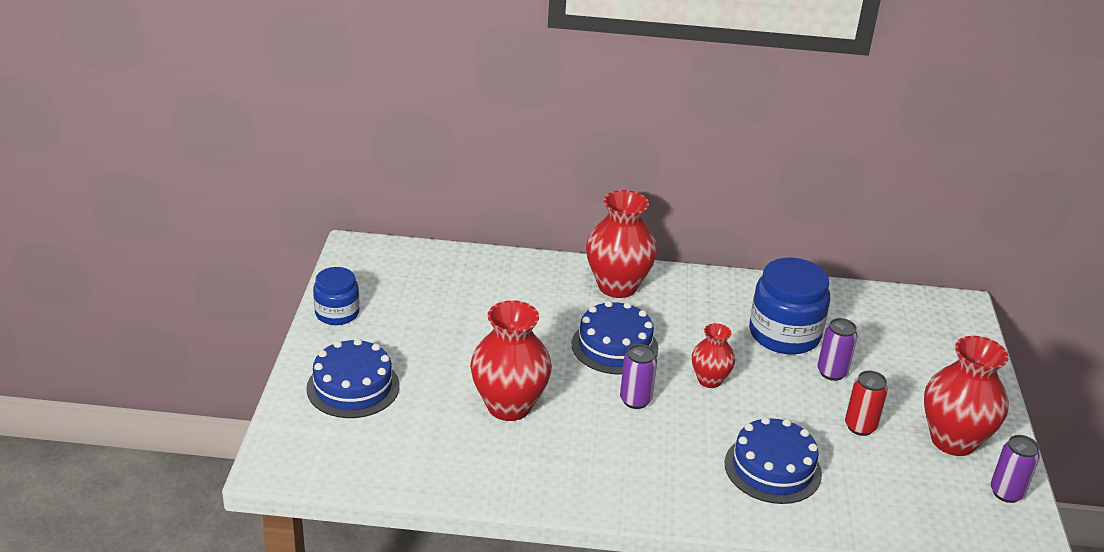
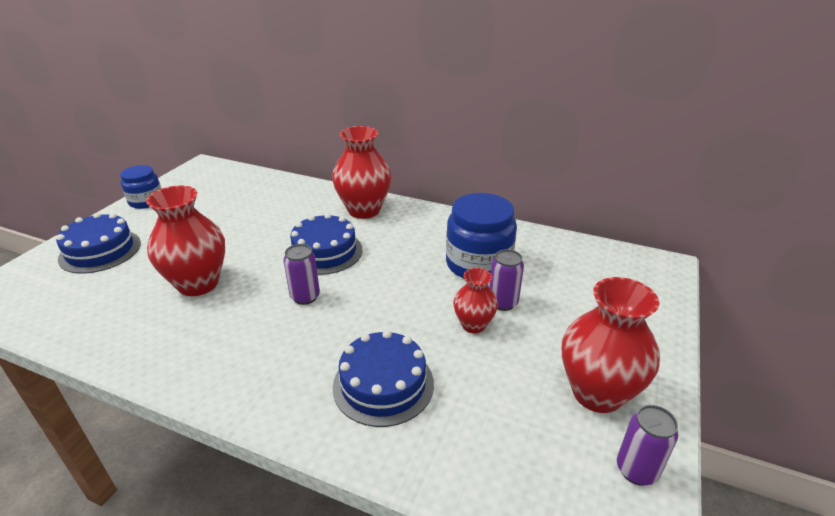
camera: 20 degrees right, 0 degrees up
(709, 380) = (383, 291): red vase -> red vase (473, 325)
(860, 427) = (501, 359): red can -> none

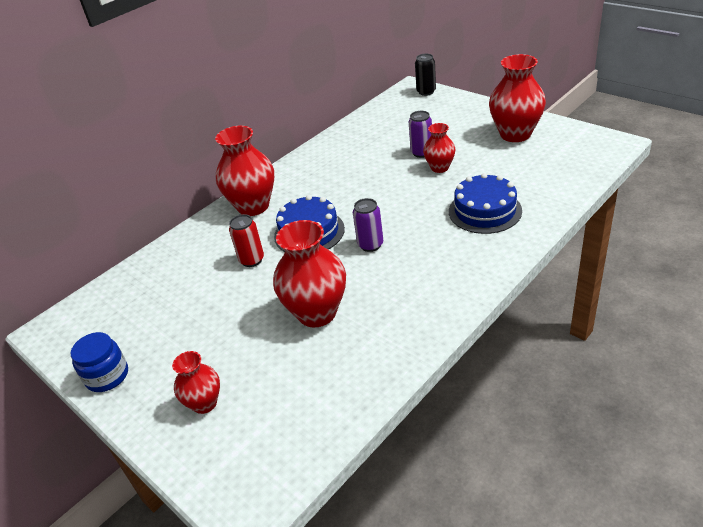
camera: 65 degrees left, 5 degrees up
(100, 251) = (204, 403): blue cake -> red vase
(280, 229) = (252, 260): none -> red can
(478, 264) = (371, 156): blue jar -> none
(636, 470) = (570, 134): purple can -> none
(662, 280) = (426, 92): none -> black can

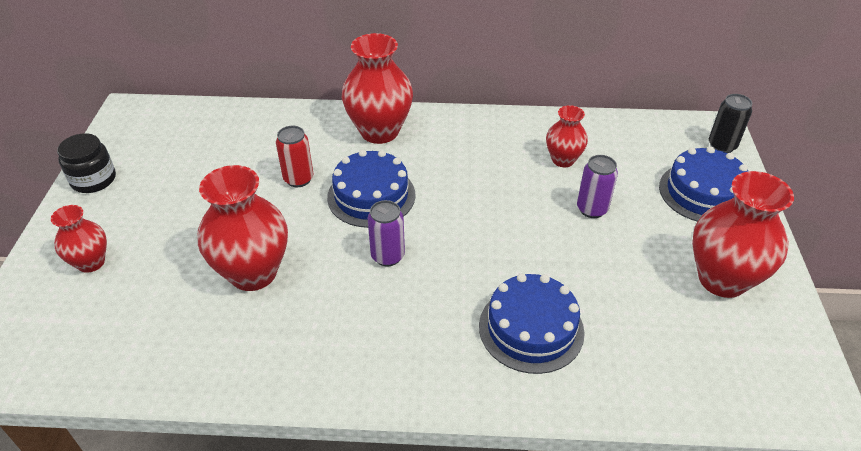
camera: 45 degrees right, 5 degrees up
(107, 376) = (93, 180): blue jar -> black jar
(440, 168) = (578, 241): red vase -> red vase (563, 160)
(452, 112) = (703, 193): none -> blue cake

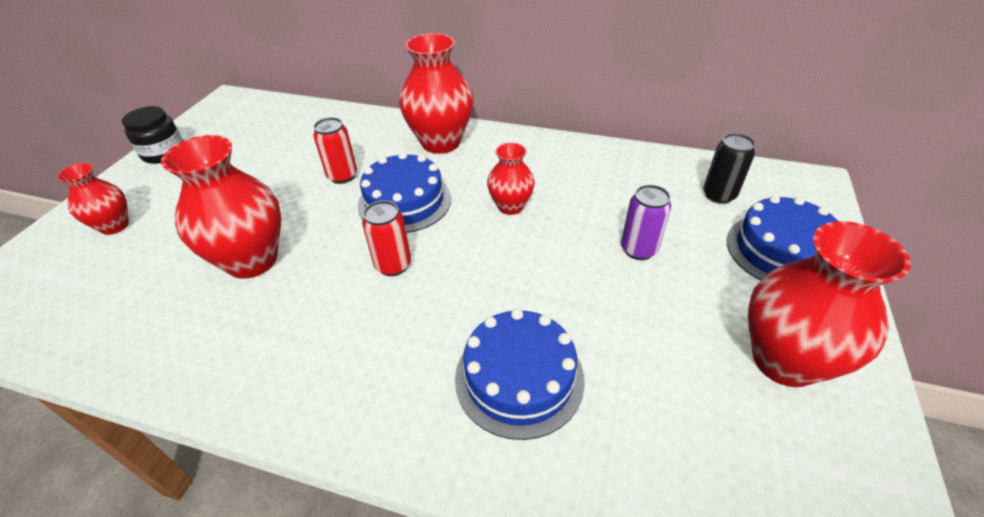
camera: 15 degrees right, 0 degrees up
(387, 256) = (393, 265): purple can -> red can
(563, 160) = (622, 193): red vase -> red vase (510, 206)
(722, 146) = (816, 202): black can -> black can (718, 195)

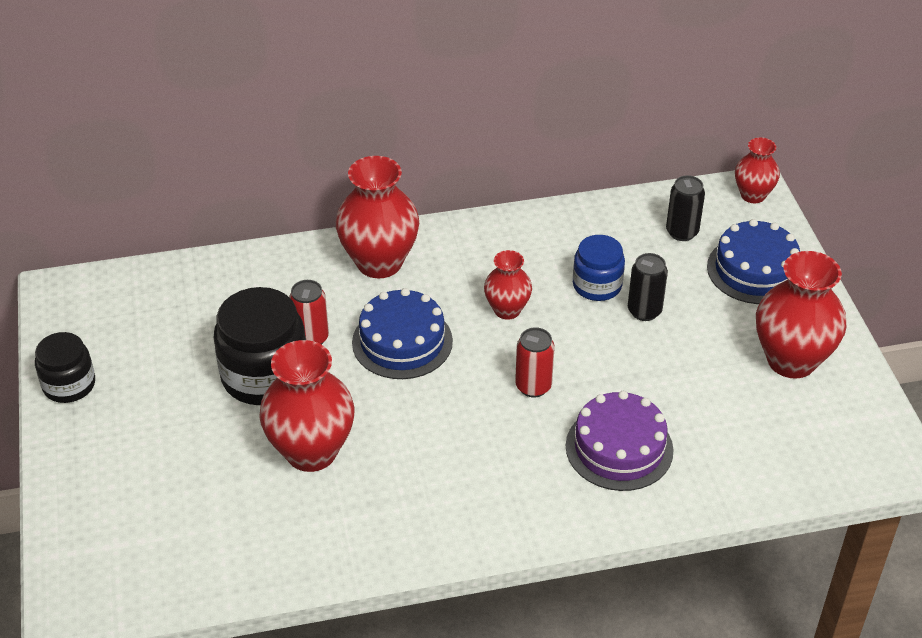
camera: 30 degrees left, 0 degrees up
(114, 226) = (124, 477): red vase -> red vase (753, 195)
(283, 190) = (265, 376): none -> black jar
(393, 265) = (447, 405): red can -> red can (533, 386)
(519, 378) = (619, 448): blue cake -> purple cake
(606, 213) = (597, 285): none -> blue jar
(638, 249) = (644, 311): purple can -> black can

